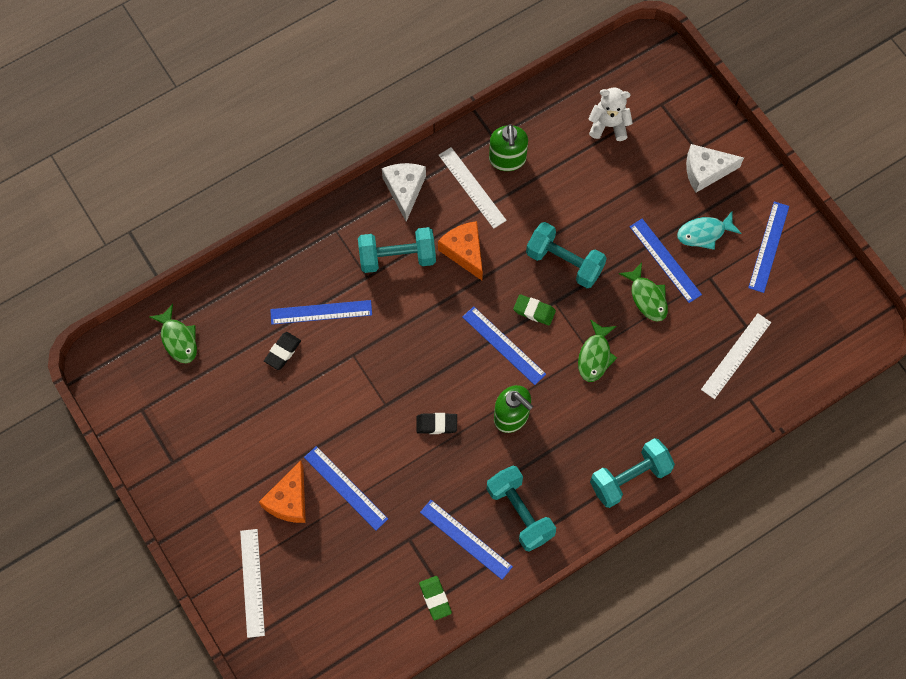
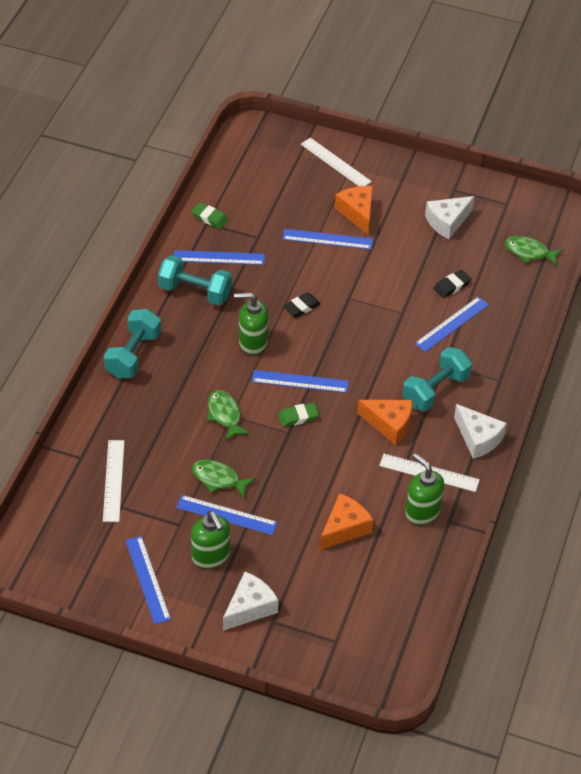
camera: 140 degrees right, 20 degrees down
(217, 427) = (447, 222): none -> white cheese
(282, 352) = (452, 286): black eraser -> black eraser turned 60 degrees clockwise
(564, 262) = (306, 464): turquoise dumbbell -> none
(580, 186) = (344, 528): none -> orange cheese
(608, 125) = (365, 593): white teddy bear -> none
(704, 233) = (211, 556): turquoise fish -> green soap dispenser

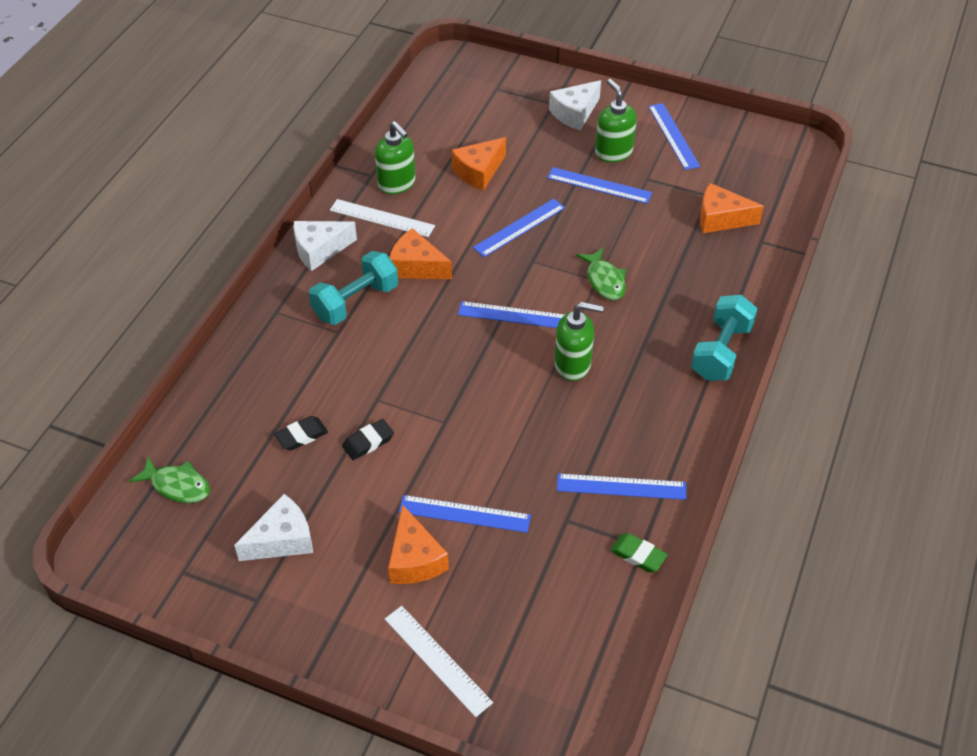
camera: 175 degrees left, 0 degrees up
(114, 480) = (721, 218): white ruler -> orange cheese
(195, 292) = (651, 435): turquoise dumbbell -> none
(218, 479) = (609, 217): green fish -> none
(298, 417) = (520, 276): green eraser -> none
(301, 307) = (508, 410): black eraser -> black eraser (368, 442)
(452, 324) = (315, 382): blue ruler -> blue ruler (519, 227)
(478, 438) = (319, 250): white cheese -> white cheese turned 75 degrees counterclockwise

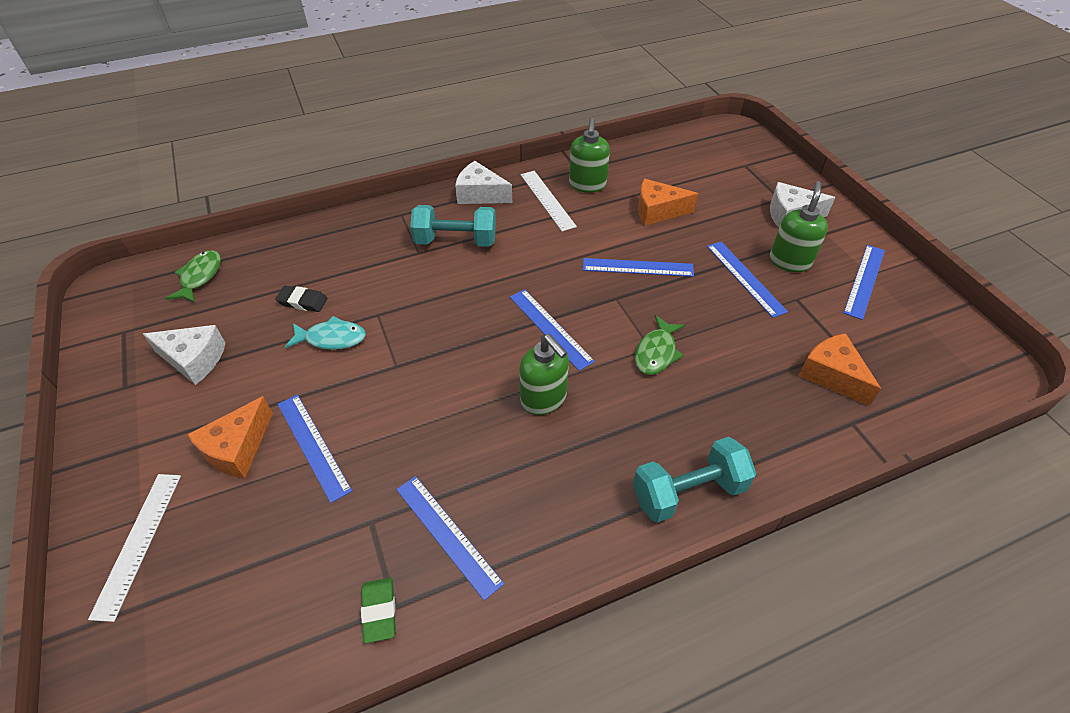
camera: 45 degrees right, 0 degrees up
(177, 486) = (200, 277): green fish -> green fish turned 150 degrees counterclockwise
(368, 442) = (331, 338): black eraser -> turquoise fish
(416, 266) = (527, 245): orange cheese -> none

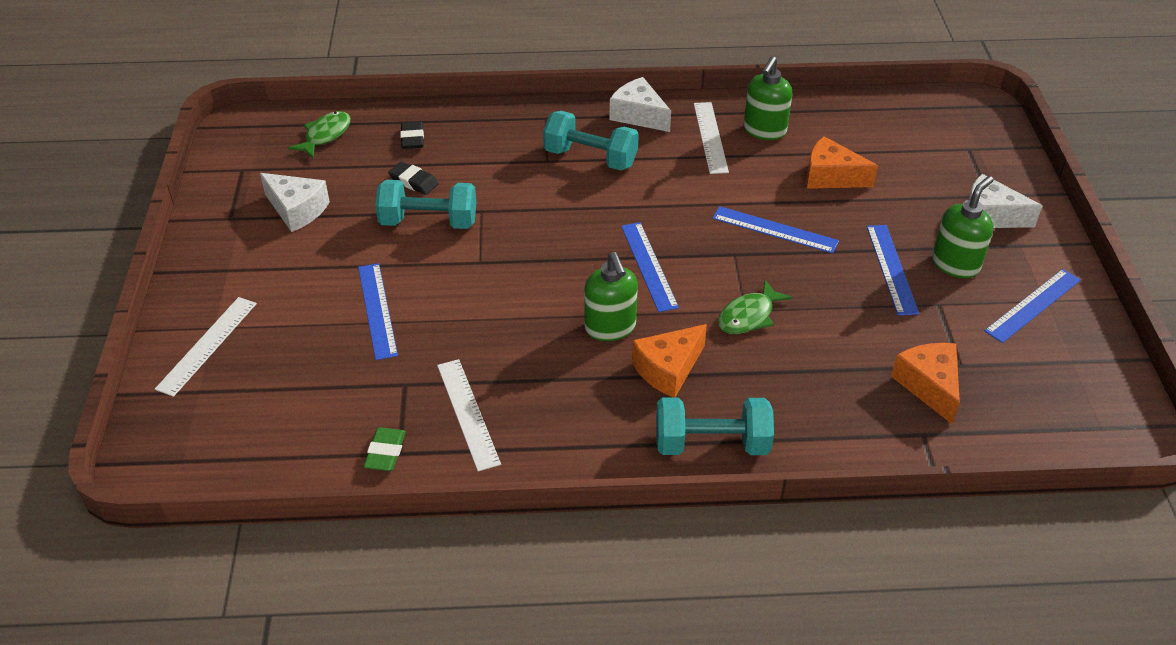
camera: 20 degrees right, 5 degrees down
(237, 448) = (311, 295): orange cheese -> orange cheese (668, 369)
(286, 260) = (412, 138): none -> black eraser
(331, 338) = (428, 222): turquoise fish -> turquoise dumbbell
(447, 535) = (467, 413): blue ruler -> white ruler

